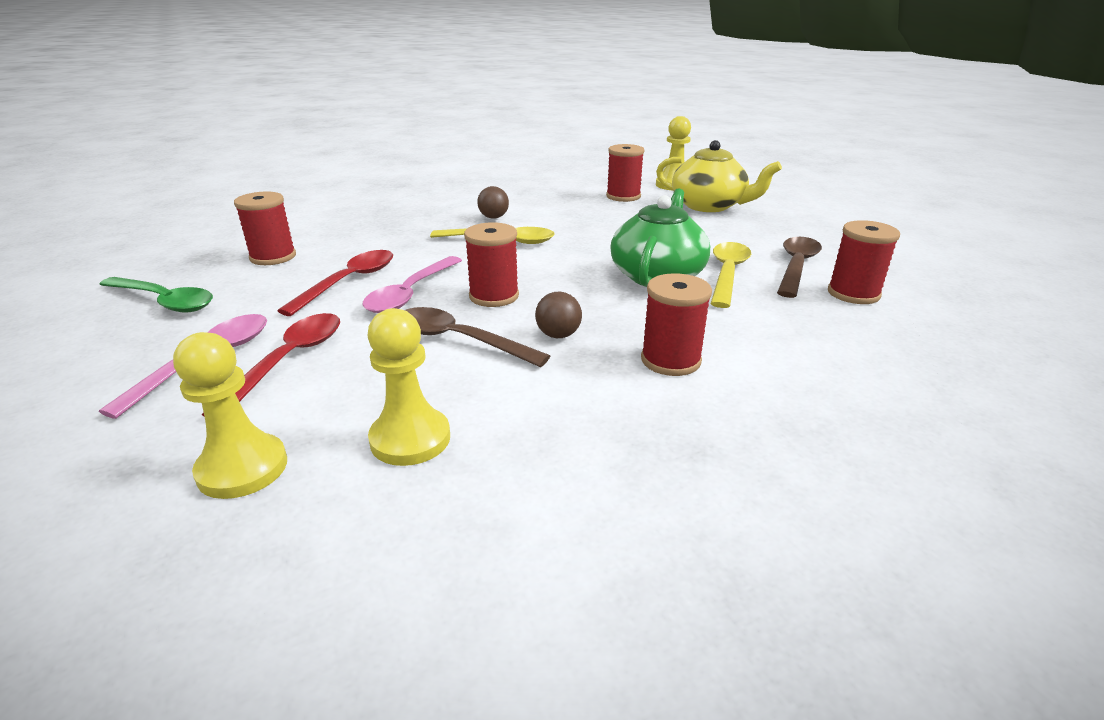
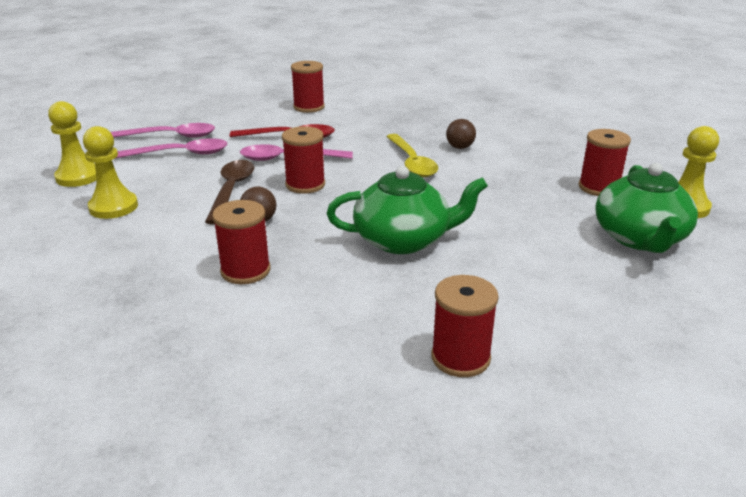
camera: 65 degrees right, 0 degrees up
(164, 301) = (229, 105): green spoon -> none
(289, 360) = (181, 154): red spoon -> pink spoon
(709, 206) = (639, 238): yellow teapot -> green teapot
(727, 273) = (442, 274): yellow spoon -> none
(796, 266) = (505, 314): brown spoon -> none

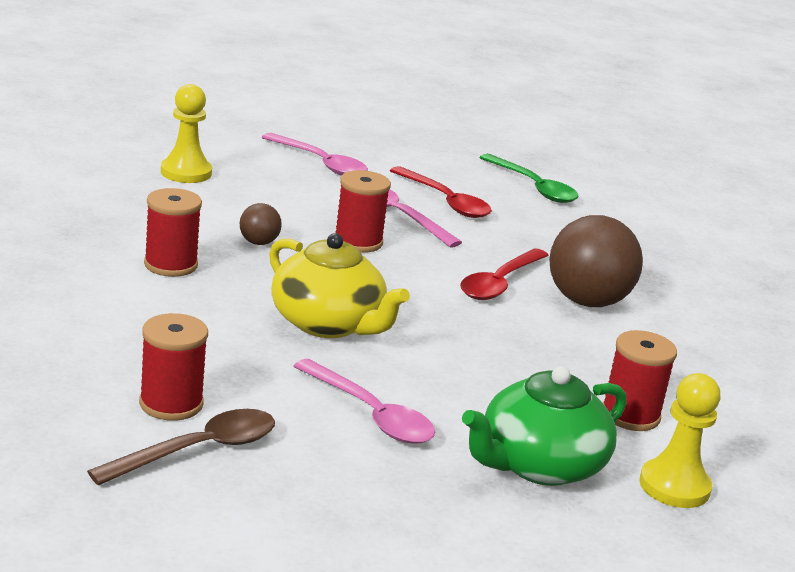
camera: 45 degrees right, 5 degrees down
(78, 177) = (210, 138): yellow pawn -> none
(171, 136) = (347, 146): pink spoon -> pink spoon (371, 414)
(231, 190) = (292, 211): brown spoon -> brown spoon (199, 450)
(309, 107) = (533, 187): red spool -> green spoon
(403, 240) = (328, 324): green teapot -> yellow teapot
(412, 162) = (499, 283): yellow spoon -> red spoon
(460, 147) = (587, 301): brown ball -> brown ball, size x2.14

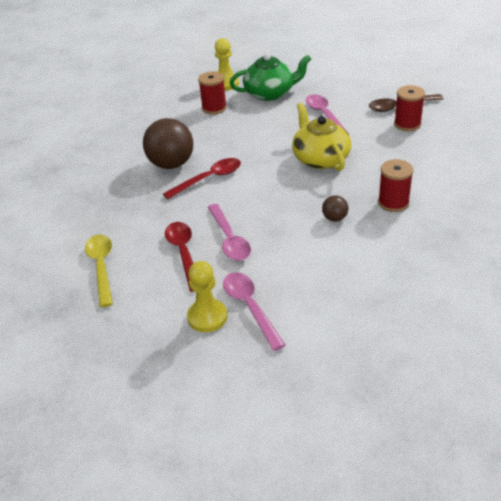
camera: 150 degrees left, 15 degrees up
(186, 172) = (364, 298): yellow pawn -> yellow pawn (207, 317)
(358, 242) = (271, 216): red spool -> none
(533, 187) = (101, 267): green spoon -> yellow spoon

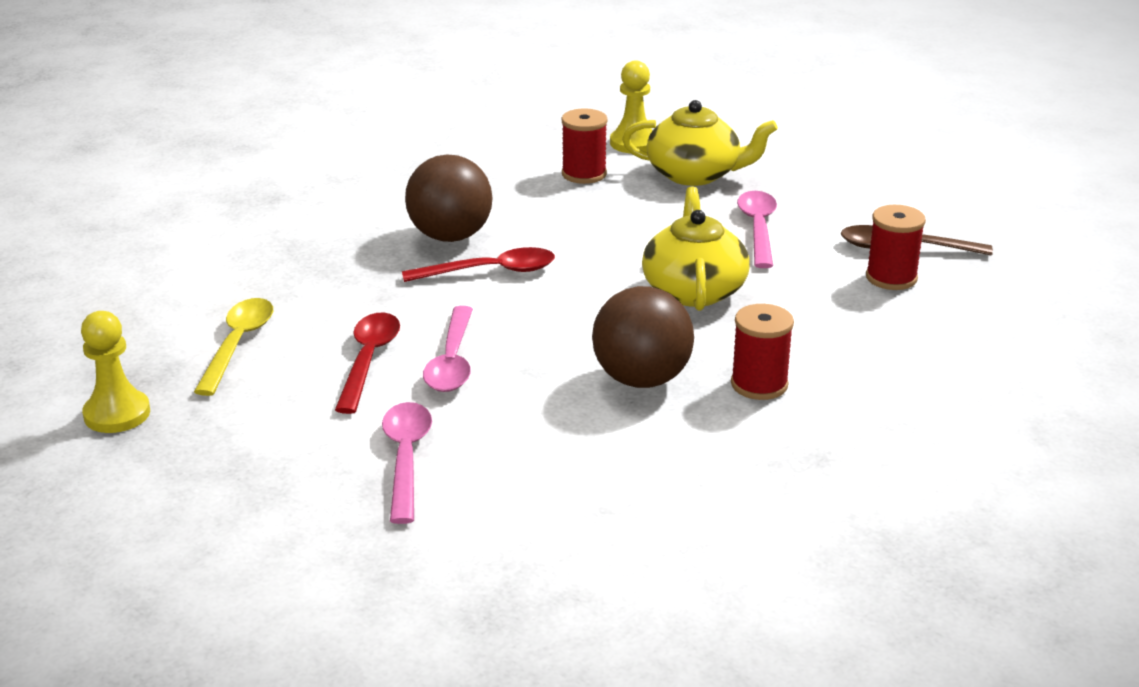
camera: 20 degrees right, 10 degrees down
(207, 317) = (334, 452): yellow pawn -> yellow pawn (117, 414)
(270, 93) = (695, 174): green teapot -> yellow teapot
(334, 218) = (641, 379): brown ball -> brown ball, size x2.14

